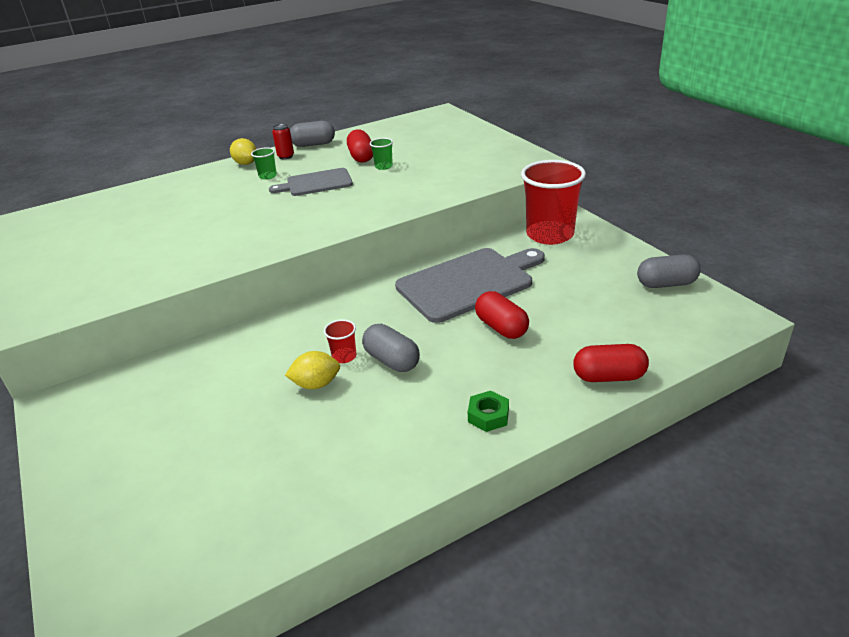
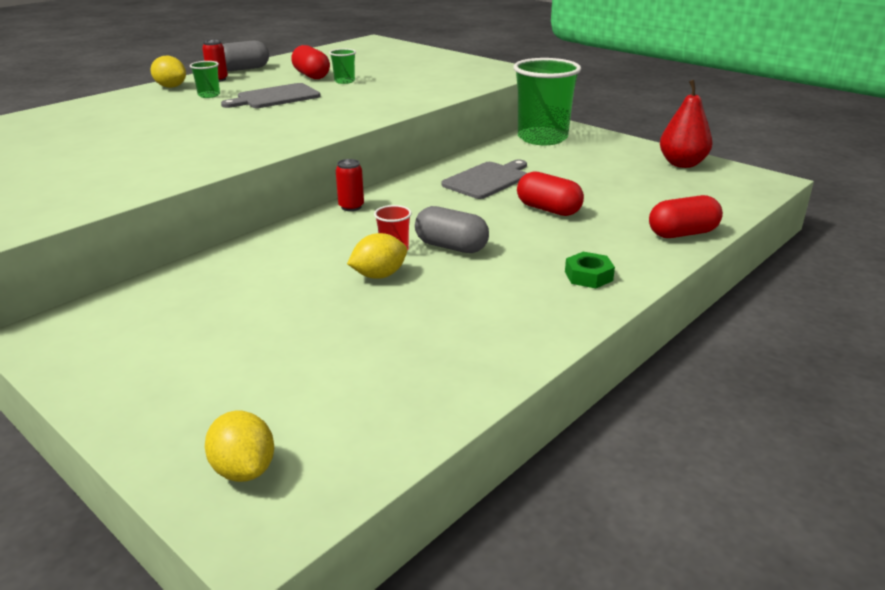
camera: 20 degrees left, 5 degrees down
(113, 568) = (244, 470): none -> yellow lemon
(338, 301) = (351, 207): none -> red can
(469, 283) = (487, 179): grey cutting board -> grey cutting board, size x0.60
(550, 235) = (542, 138): red cup -> green cup
(666, 284) = (682, 164): grey capsule -> red pear

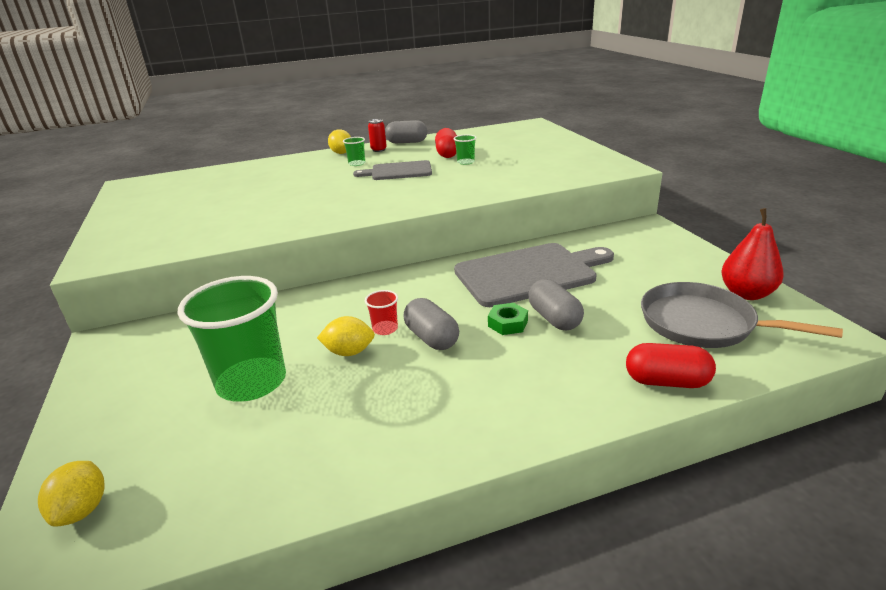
camera: 30 degrees right, 0 degrees up
(351, 207) = (395, 278): red can -> none
(487, 179) = (530, 273): grey cutting board -> grey cutting board, size x1.68
(542, 138) = (623, 237): green cup -> green cup (252, 382)
(548, 209) = (554, 318): red capsule -> grey capsule
(588, 276) = (520, 406): green nut -> green nut (508, 323)
(670, 190) = (703, 323): none -> grey pan

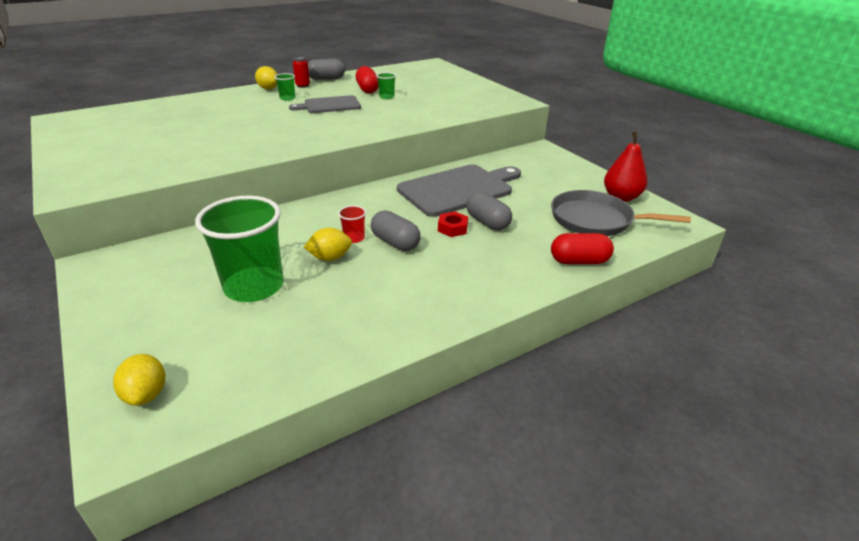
camera: 15 degrees left, 5 degrees up
(508, 323) = (452, 228): green nut -> red nut

